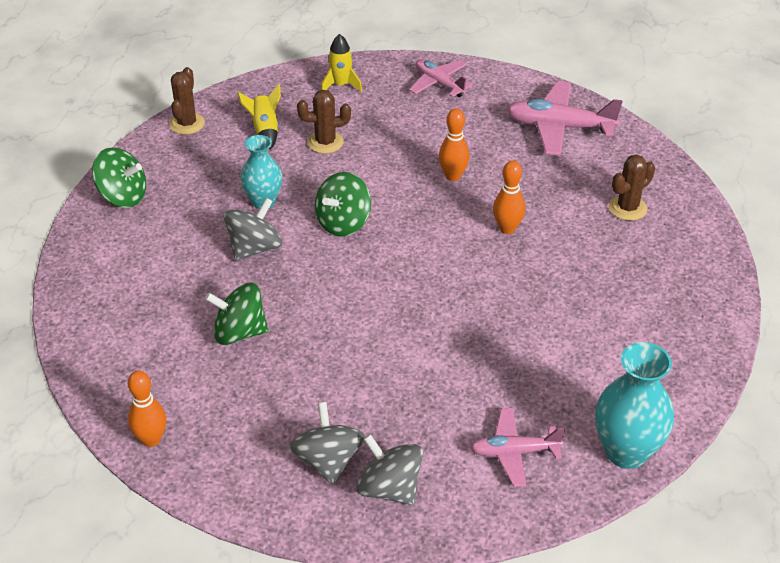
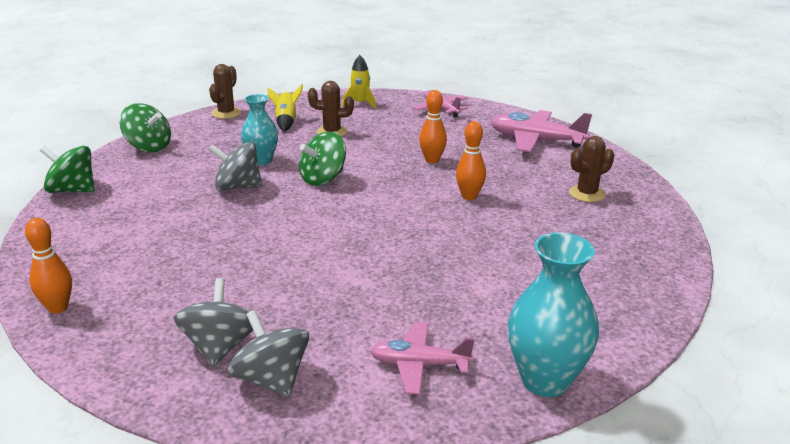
camera: 10 degrees right, 15 degrees down
(239, 332) = (191, 239): green spinning top -> green spinning top (72, 190)
(254, 248) = (237, 187): grey spinning top -> grey spinning top turned 135 degrees counterclockwise

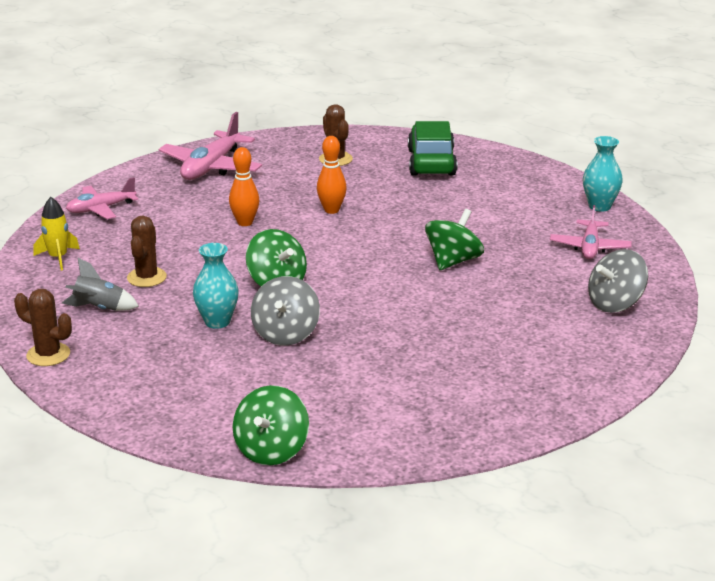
camera: 85 degrees left, 0 degrees up
(58, 308) = (529, 416): orange bowling pin -> none
(149, 147) = (149, 407): green spinning top -> green spinning top (453, 261)
(220, 346) = (578, 327): grey spinning top -> none
(286, 121) = (99, 308): yellow rocket -> grey rocket
(545, 380) = (599, 206): turquoise vase -> turquoise vase, size x0.66
(612, 248) = (431, 162): none -> green car

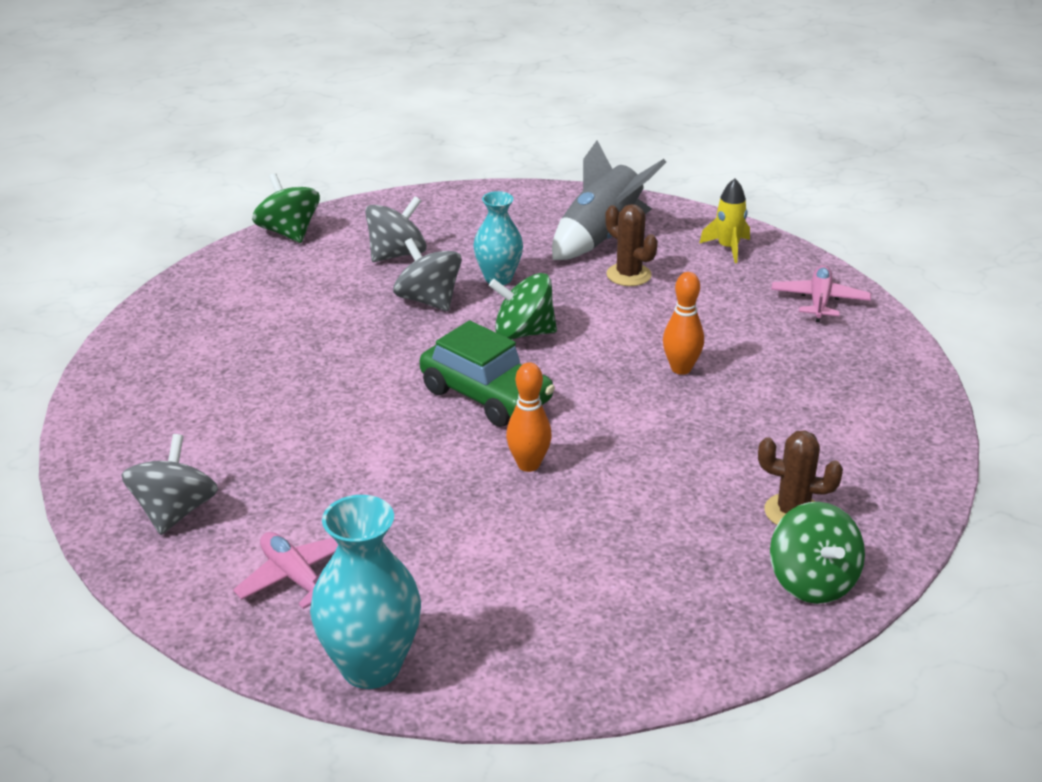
camera: 130 degrees right, 5 degrees up
(48, 355) = (554, 197): brown cactus -> none
(99, 308) = (600, 237): grey rocket -> grey rocket, size x1.77
(211, 167) = (866, 407): pink plane -> none
(238, 379) = (397, 254): none -> grey spinning top
(331, 210) = (642, 437): orange bowling pin -> orange bowling pin (528, 465)
(431, 162) = (691, 593): green car -> green car (486, 396)
(453, 261) = (413, 456): green spinning top -> green spinning top (812, 581)
(599, 206) = (371, 666): turquoise vase -> turquoise vase, size x1.53

